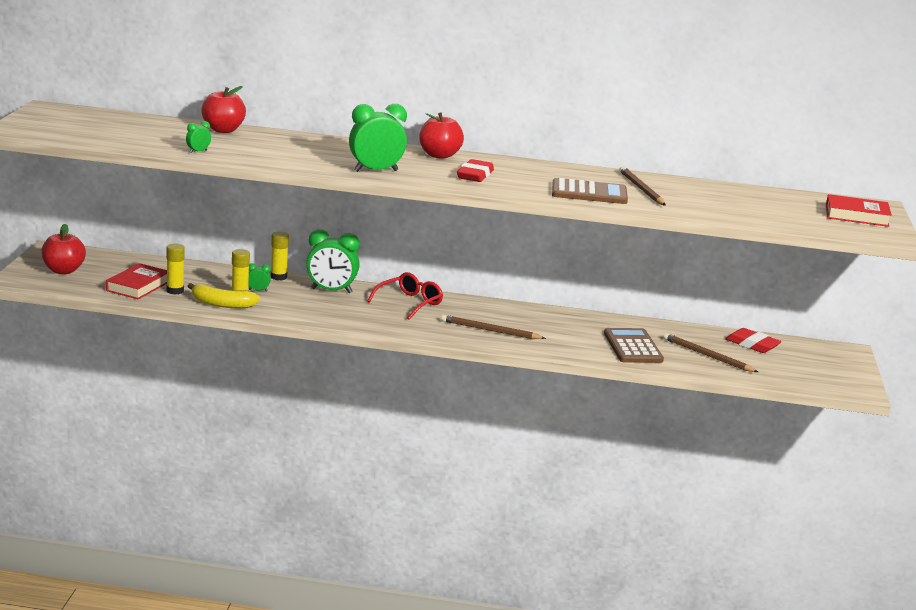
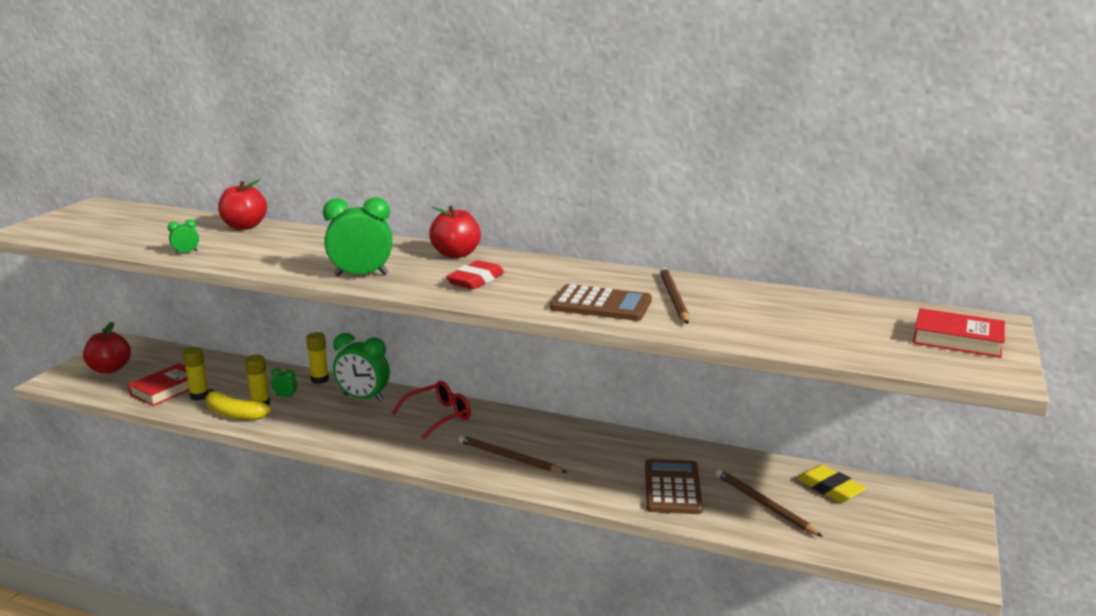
camera: 15 degrees right, 0 degrees up
(752, 345) = (830, 488): red eraser -> yellow eraser

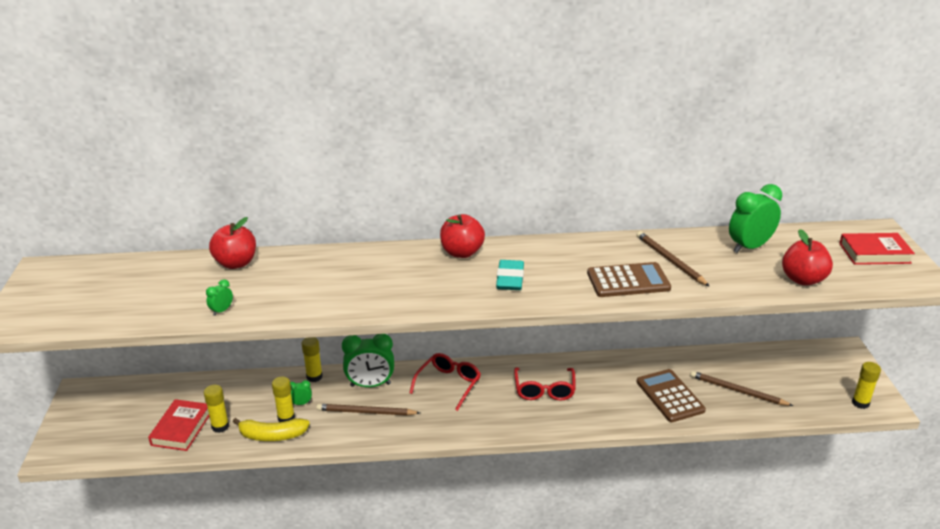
camera: 25 degrees left, 10 degrees up
(110, 369) = (99, 423): red apple -> red apple (803, 279)
(361, 275) = (413, 297): green clock -> green clock (749, 247)
(475, 280) = (510, 279): red eraser -> turquoise eraser
(509, 457) = (536, 407): brown pencil -> brown pencil (366, 412)
(533, 445) = (544, 390): none -> red glasses
(830, 488) = (766, 363): yellow eraser -> none
(926, 561) = (860, 403): none -> yellow glue stick

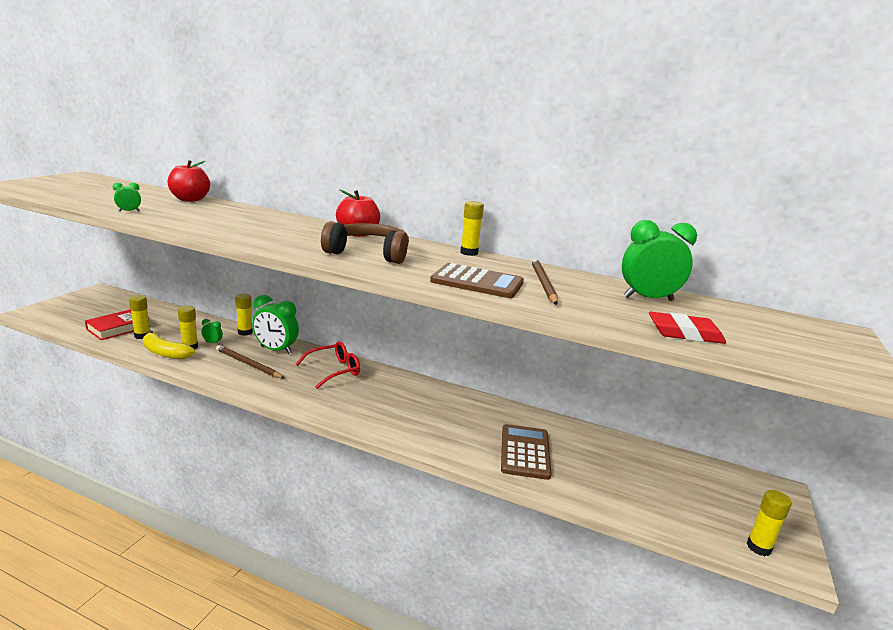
camera: 25 degrees right, 10 degrees down
(510, 279) = (369, 253): turquoise eraser -> brown headphones
(544, 390) = (408, 403): red glasses -> none
(576, 241) = (469, 253): none -> yellow glue stick
(737, 391) = (605, 476): brown pencil -> none
(803, 279) = (684, 333): red apple -> red eraser
(874, 253) = (813, 343): red book -> none

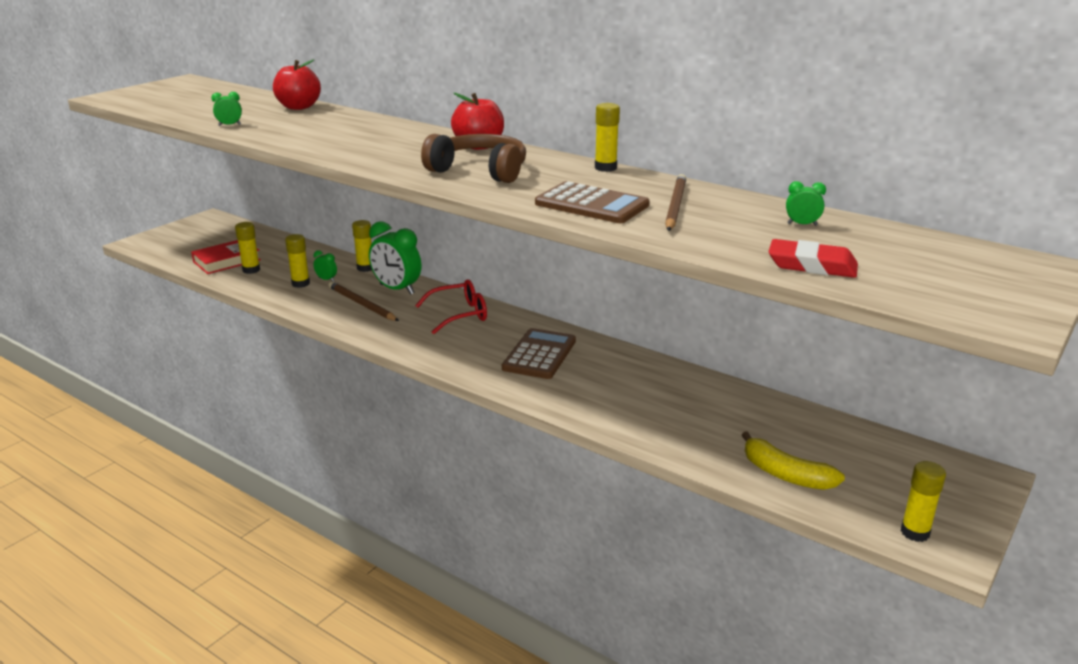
camera: 15 degrees right, 5 degrees up
(165, 353) = (273, 289): yellow banana -> yellow banana (785, 474)
(525, 452) = (662, 414): brown calculator -> brown calculator (539, 355)
(648, 299) = (802, 224): green clock -> green clock, size x0.45

